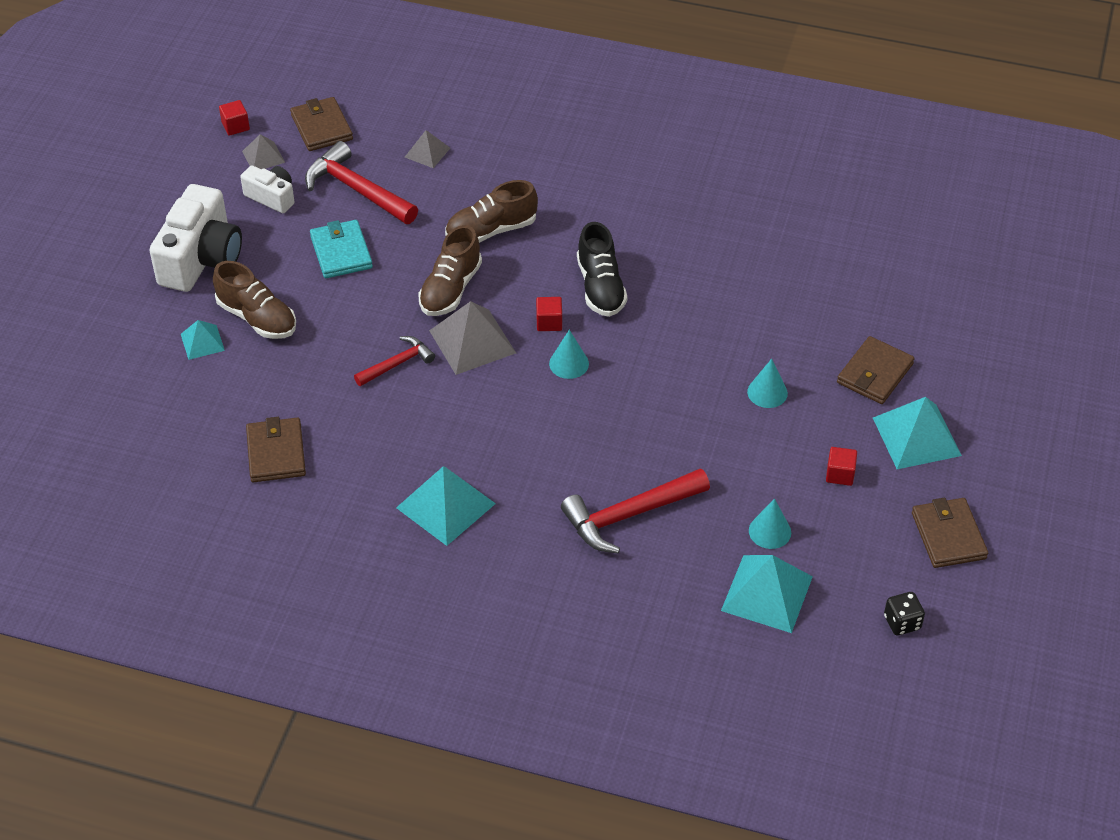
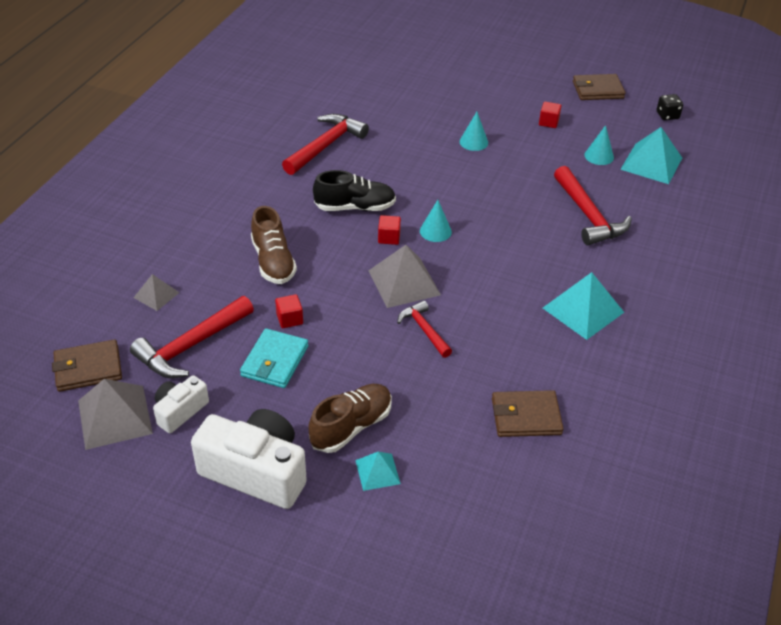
camera: 85 degrees left, 5 degrees down
(235, 126) = (55, 439): red cube -> red cube (289, 319)
(263, 156) = (114, 416): grey pyramid -> grey pyramid, size x1.79
(341, 252) = (275, 361): turquoise wallet -> turquoise wallet turned 60 degrees counterclockwise
(450, 289) = (339, 291): brown shoe -> none
(719, 248) = (325, 146): none -> red hammer
(875, 373) = (460, 97): brown wallet -> none
(917, 436) = (516, 89): turquoise pyramid -> none

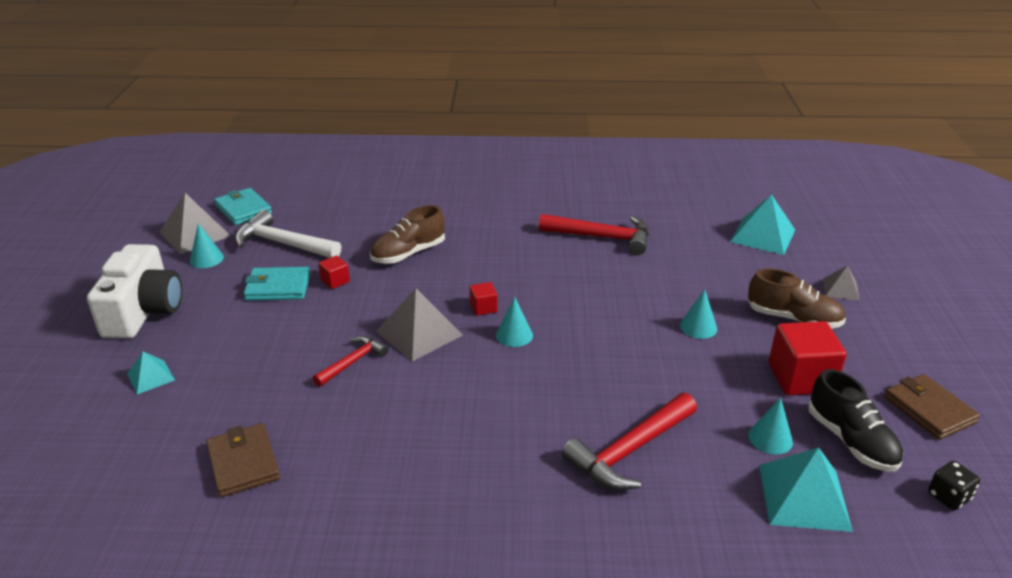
camera: 70 degrees right, 10 degrees down
(88, 368) = (243, 209): brown wallet -> turquoise wallet
(156, 295) = (337, 213): grey pyramid -> grey pyramid (840, 289)
(180, 411) = (206, 259): white camera -> turquoise cone
(191, 346) = (283, 244): red hammer -> white hammer
(351, 427) = (205, 348): brown shoe -> brown shoe (793, 318)
(355, 207) = (517, 277): black shoe -> black shoe (851, 441)
(548, 122) = (800, 378): red cube -> red cube, size x2.04
(583, 310) = (440, 478): turquoise pyramid -> turquoise pyramid (762, 235)

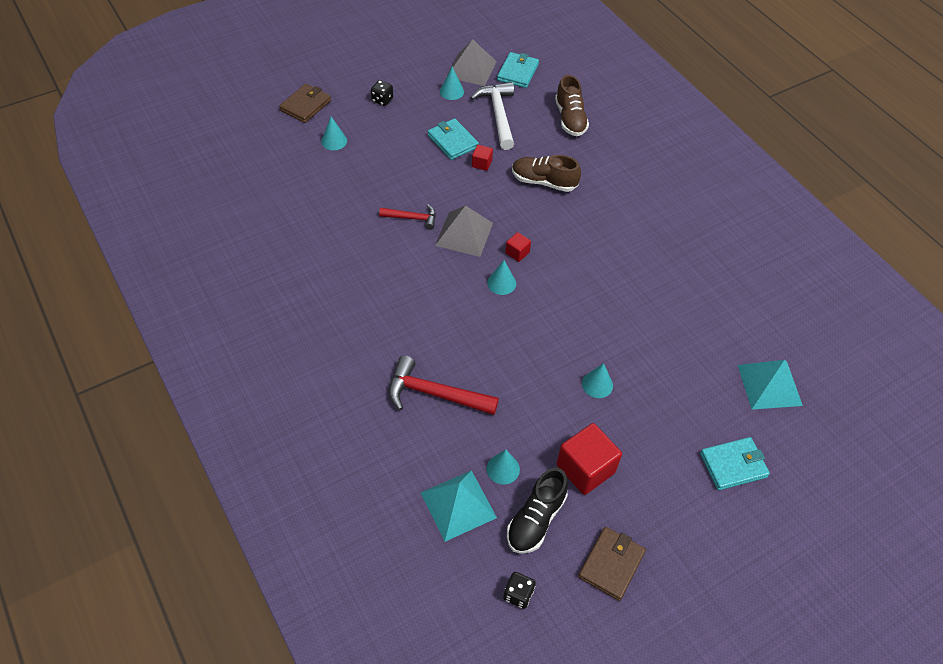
camera: 55 degrees right, 20 degrees up
(144, 311) = (382, 100): white camera -> black dice
(151, 377) = (334, 141): turquoise pyramid -> turquoise cone
(243, 463) = (300, 221): brown wallet -> brown wallet (305, 105)
(602, 237) = (665, 279): red hammer -> none
(793, 318) = (660, 442): brown shoe -> brown shoe (570, 119)
(840, 289) = (733, 465): grey pyramid -> turquoise wallet

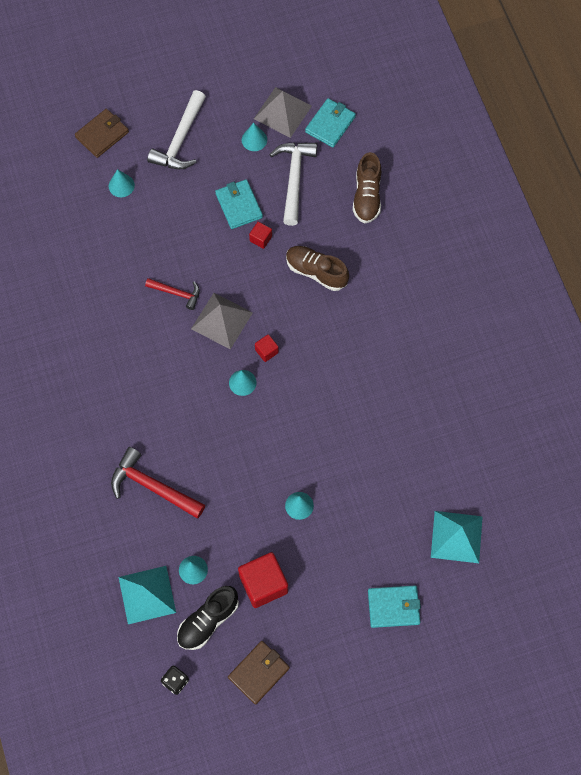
camera: 15 degrees right, 15 degrees up
(382, 100) = (180, 140): black dice -> white hammer

